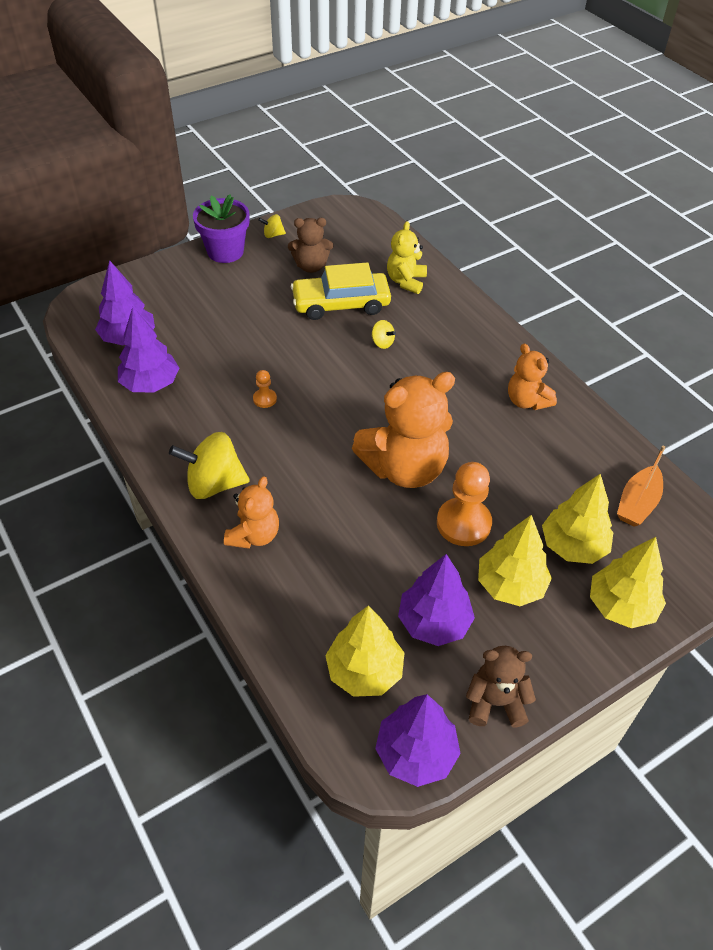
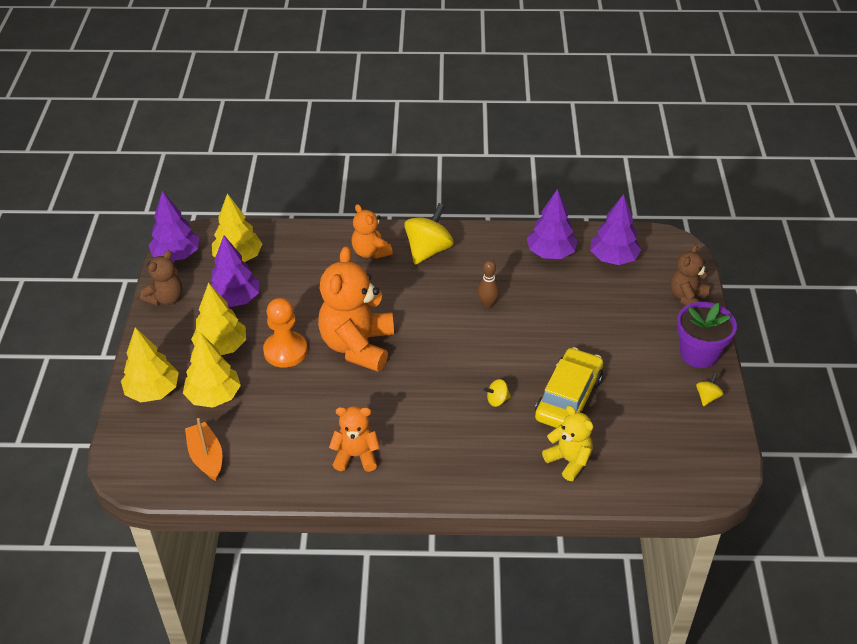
camera: 125 degrees right, 5 degrees down
(265, 399) = (487, 304): orange pawn -> brown bowling pin
(311, 266) = (638, 402): brown teddy bear -> brown teddy bear (687, 297)

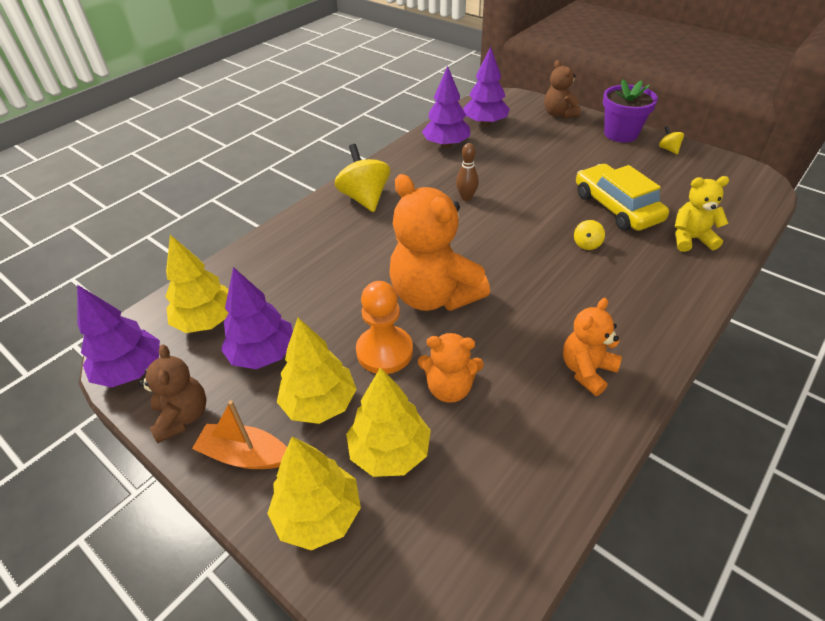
camera: 50 degrees left, 0 degrees up
(206, 457) = (484, 513): orange boat -> orange boat (245, 455)
(370, 252) = (323, 230): orange teddy bear -> orange teddy bear (449, 388)

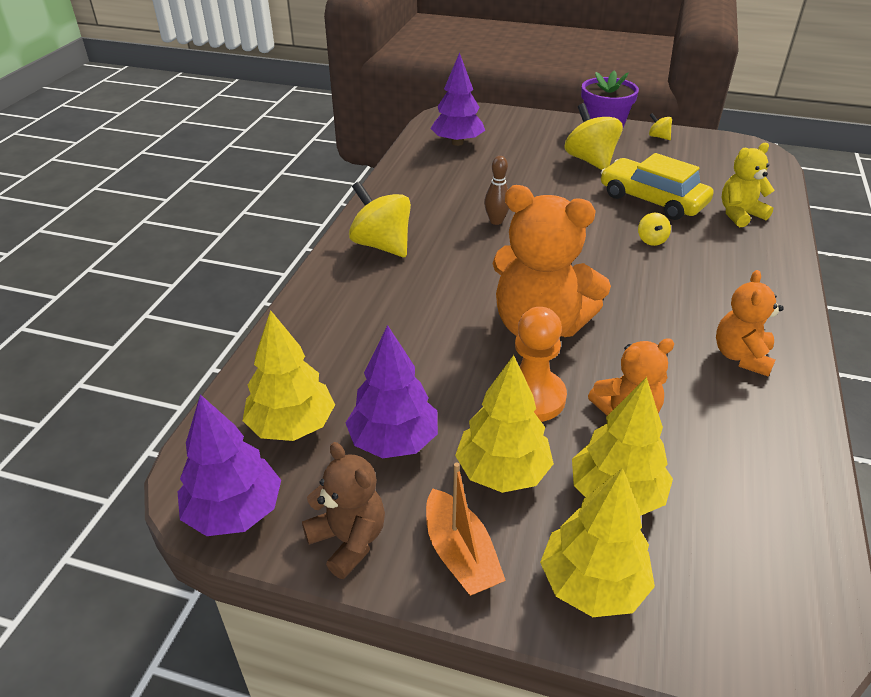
camera: 25 degrees left, 5 degrees down
(245, 455) = (460, 554): orange boat -> orange boat turned 105 degrees counterclockwise
(446, 145) = (431, 172): purple tree -> none
(559, 114) = (528, 121): brown teddy bear -> none
(587, 160) = (590, 160): none -> yellow spinning top

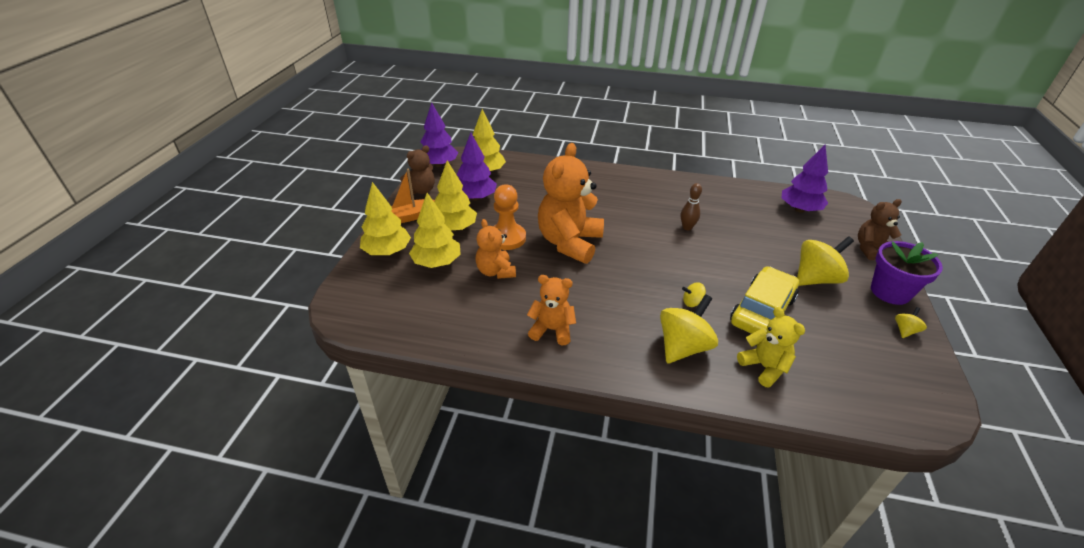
camera: 85 degrees right, 0 degrees up
(382, 245) = (639, 185): yellow spinning top -> yellow spinning top (683, 347)
(534, 123) = (870, 249): none -> brown teddy bear

